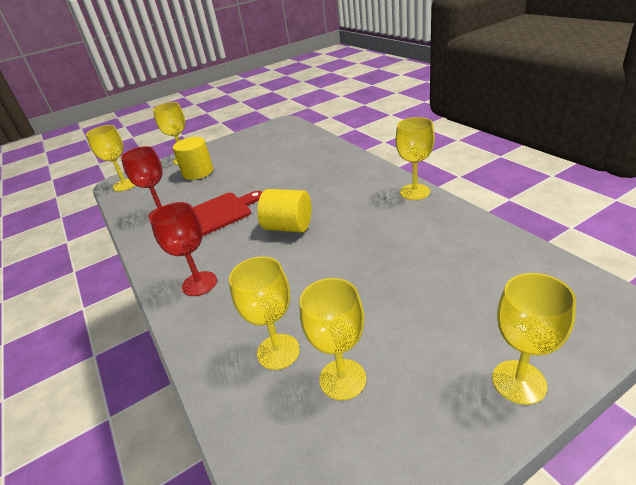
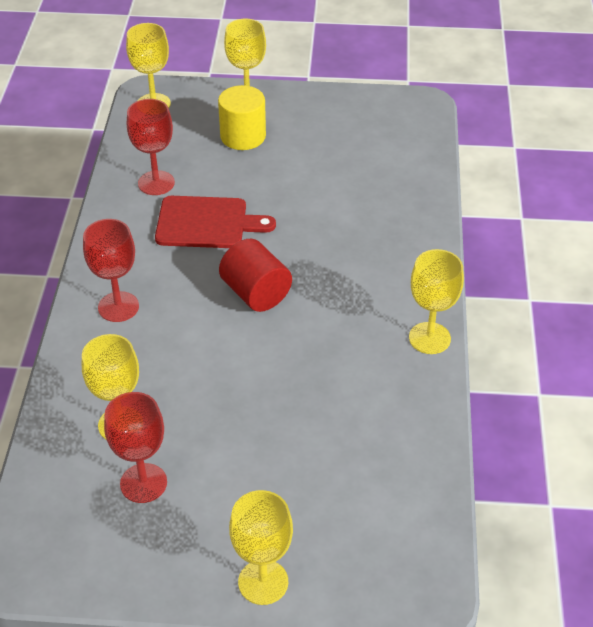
camera: 30 degrees right, 10 degrees up
(288, 227) = (256, 293): yellow cylinder -> red cylinder
(342, 379) = (143, 483): yellow goblet -> red goblet

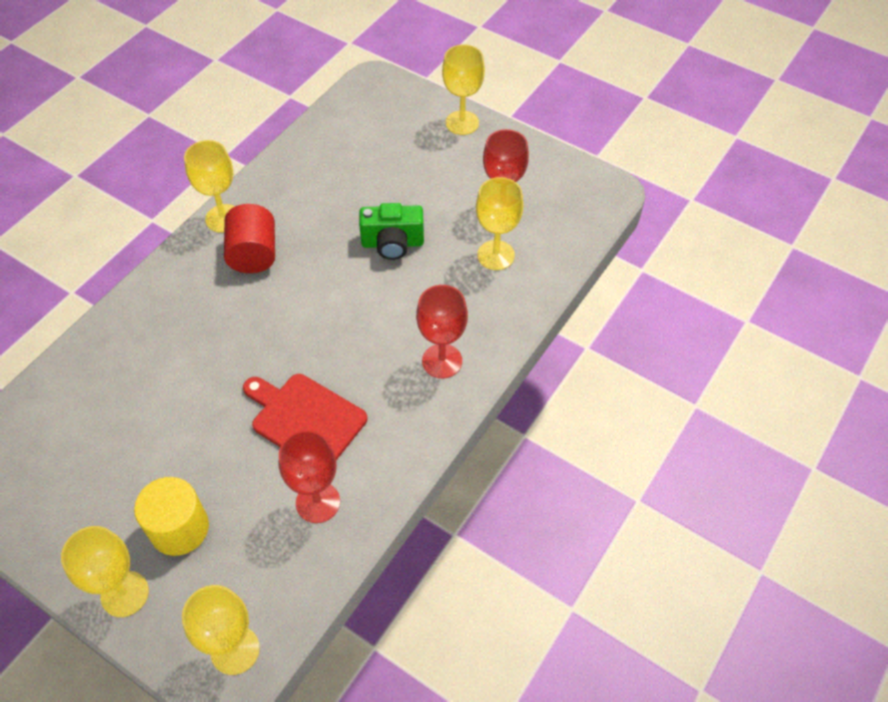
camera: 150 degrees left, 10 degrees up
(239, 389) = (392, 243): none -> green camera
(256, 293) = (319, 319): red cylinder -> red cylinder (253, 254)

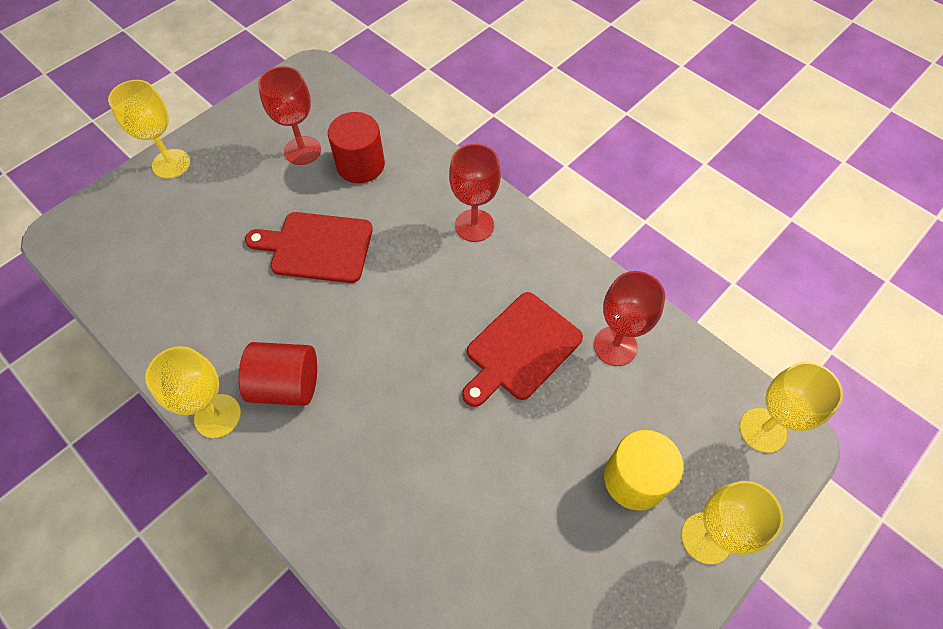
camera: 80 degrees left, 5 degrees up
(392, 243) = (317, 247): green camera -> red cutting board
(496, 255) = (360, 165): yellow goblet -> red cylinder

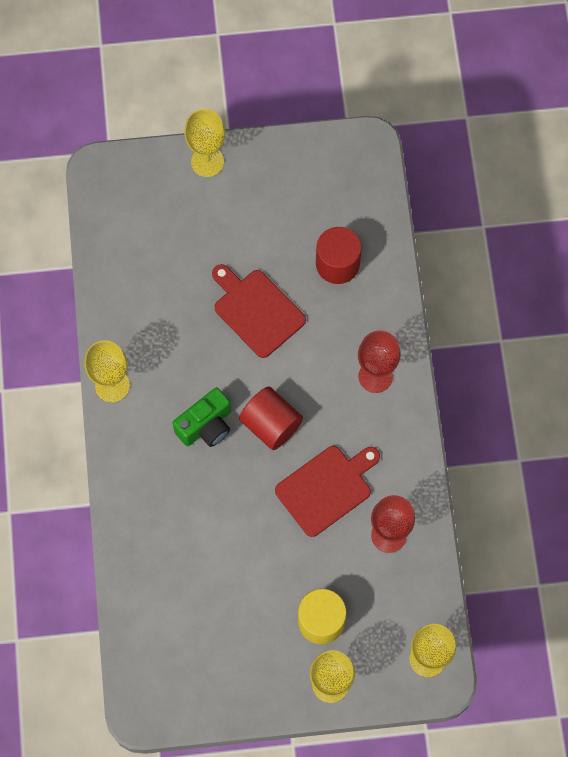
camera: 40 degrees right, 10 degrees up
(286, 385) = (165, 397): red cylinder -> red cylinder (271, 425)
(302, 150) = (306, 219): red goblet -> none
(351, 381) = (206, 426): none -> green camera
(520, 349) = (326, 488): red cutting board -> red cutting board turned 150 degrees clockwise

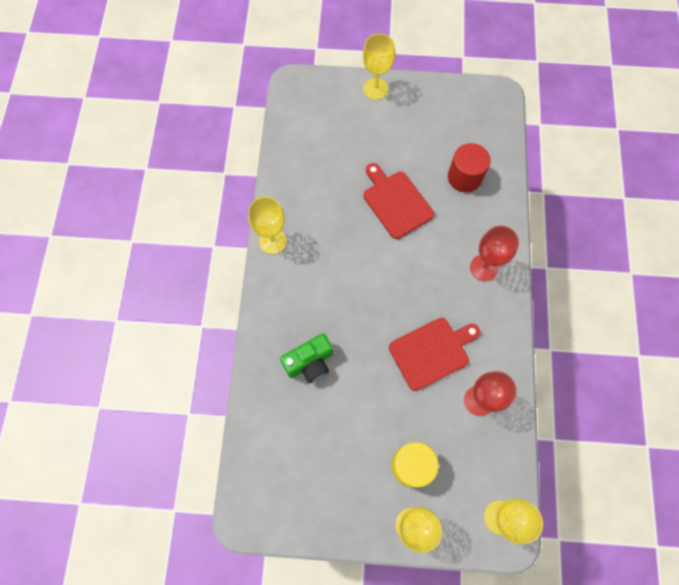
camera: 10 degrees right, 0 degrees up
(206, 426) = (341, 285): green camera -> green camera (310, 363)
(271, 425) = (394, 292): red cylinder -> none

